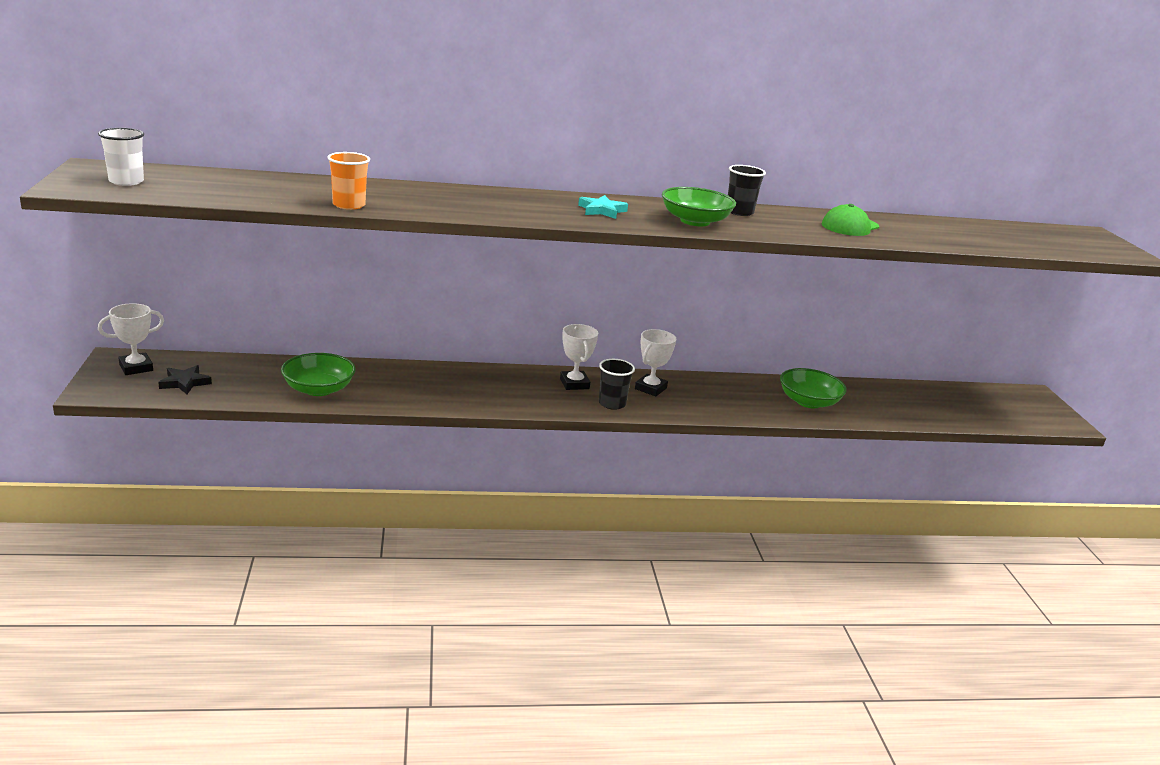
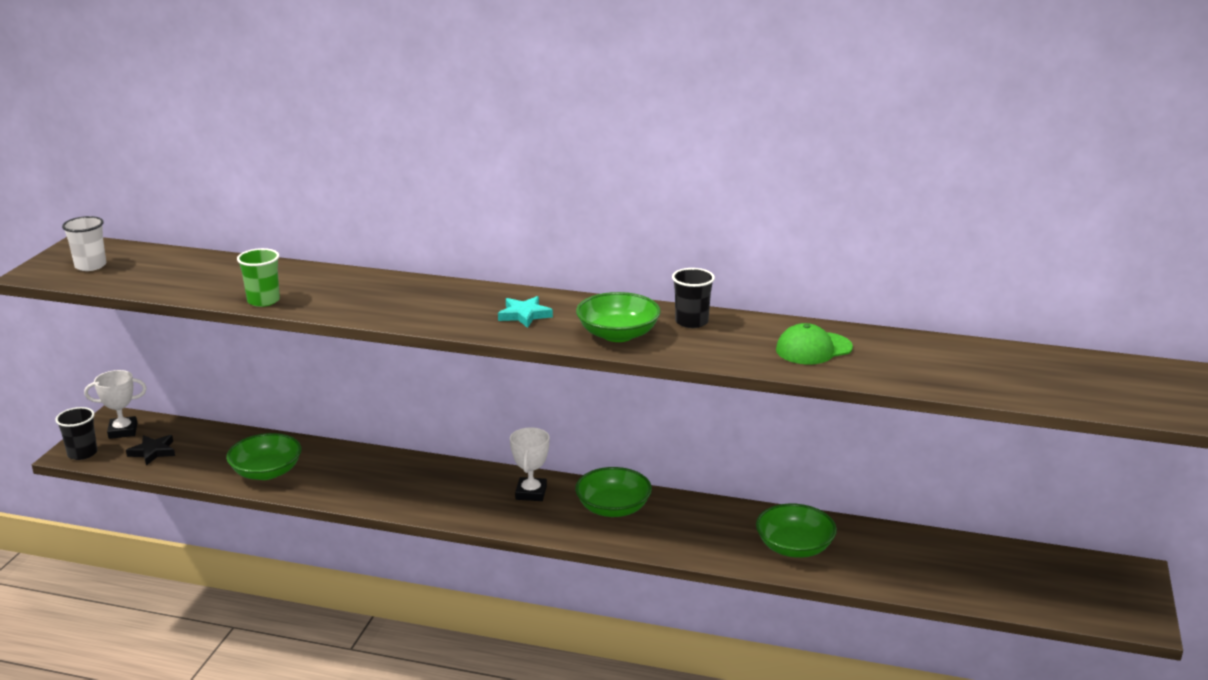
camera: 25 degrees right, 0 degrees up
(349, 205) = (263, 301): orange cup -> green cup
(612, 404) = (552, 522): black cup -> black cup (82, 453)
(650, 388) = (613, 508): white trophy -> green bowl

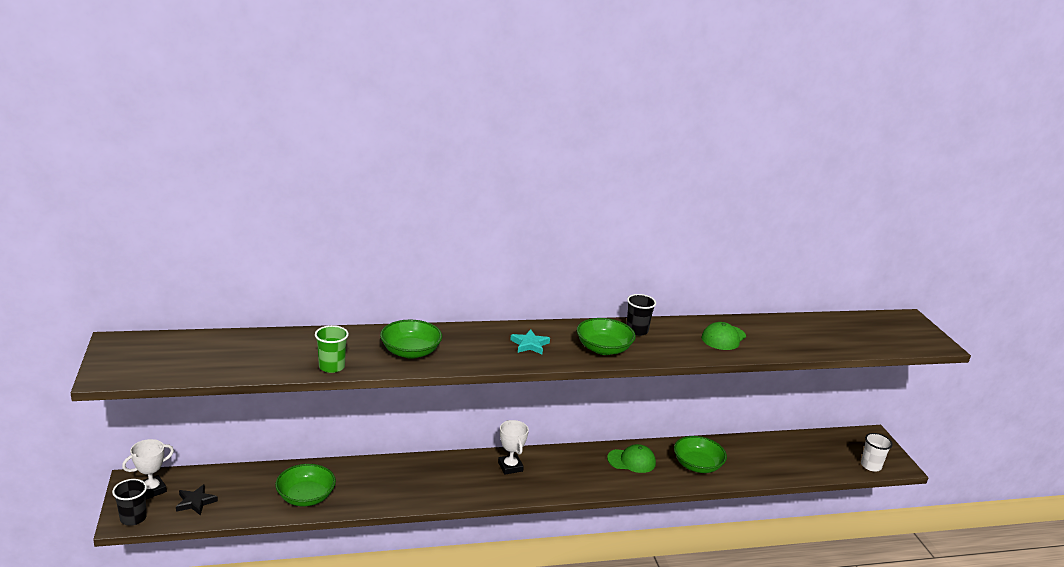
camera: 30 degrees left, 0 degrees up
(90, 266) = (148, 360): white cup -> white cup (871, 466)
(613, 508) = (571, 465): green bowl -> green bowl (410, 352)
(702, 521) = (631, 461): none -> green cap

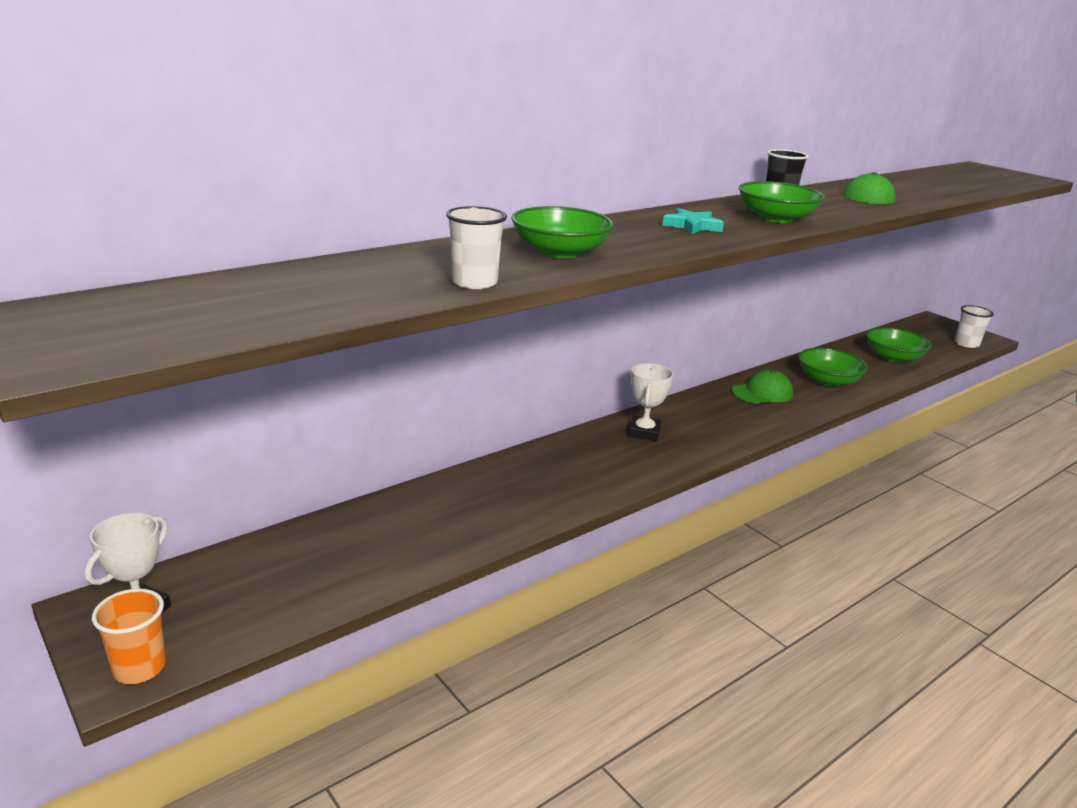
camera: 25 degrees left, 0 degrees up
(133, 518) = (139, 668): black cup -> orange cup
(195, 502) = (239, 605): black star -> none
(306, 497) = (416, 543): green bowl -> green bowl (893, 357)
(331, 367) = (474, 282): green cup -> white cup
(510, 467) = (644, 432): white trophy -> white trophy turned 60 degrees clockwise

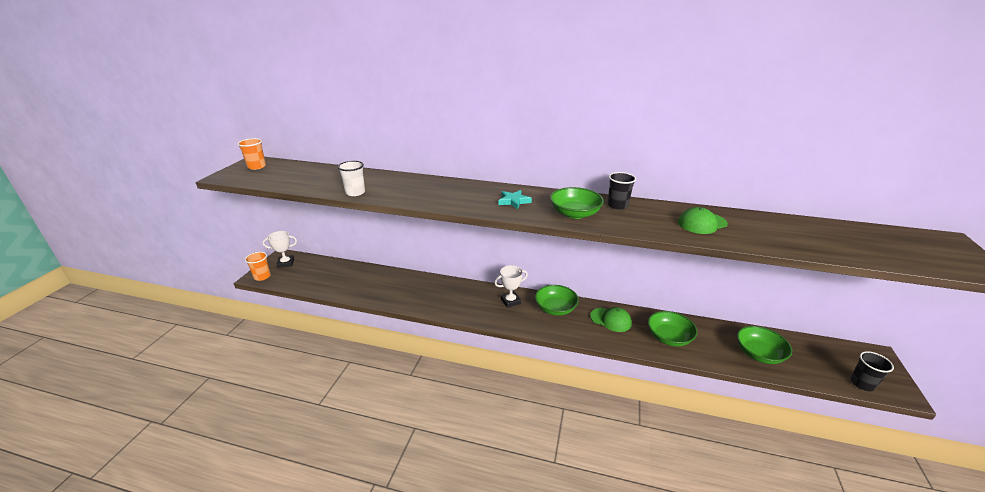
camera: 55 degrees right, 5 degrees up
(84, 318) = (257, 167): none -> orange cup
(560, 252) = (418, 192): green bowl -> green bowl (555, 308)
(966, 344) = (862, 384): white cup -> black cup

